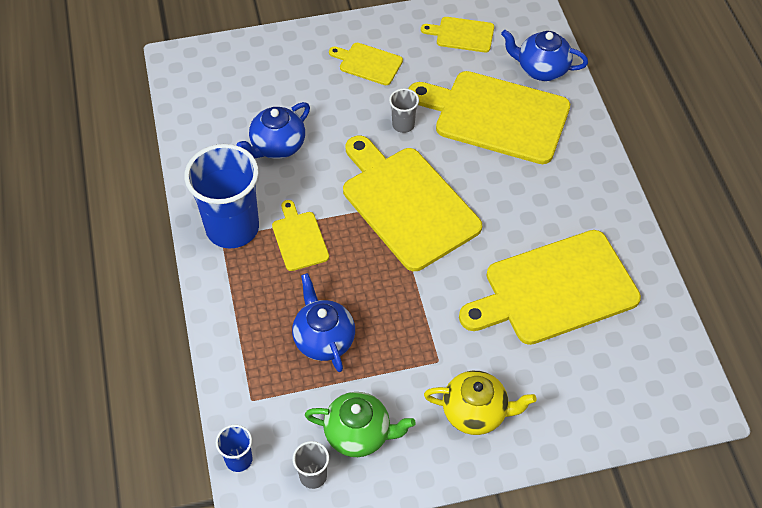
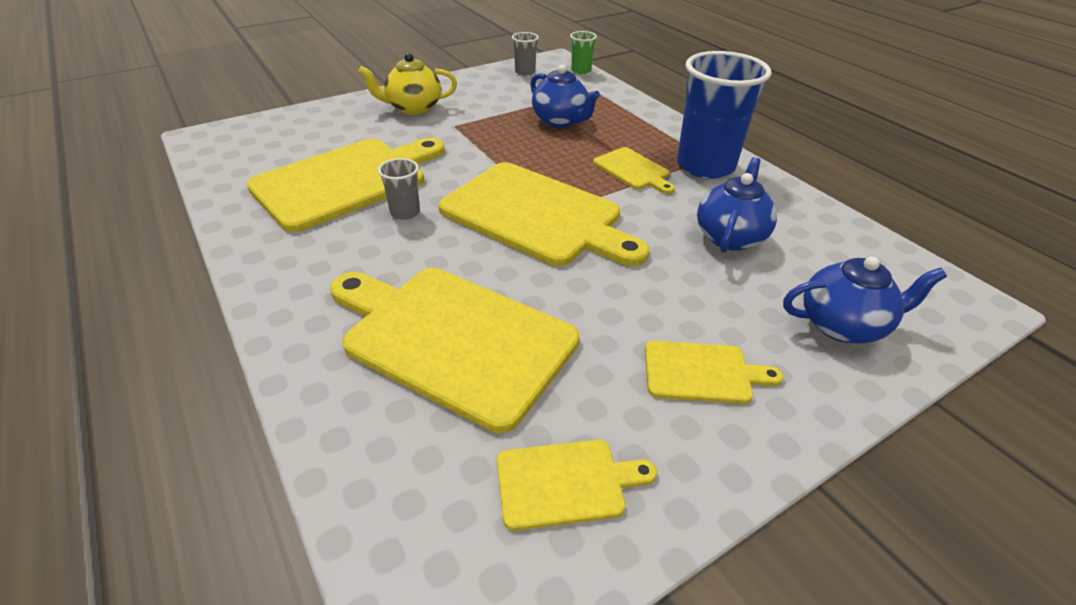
camera: 160 degrees right, 15 degrees down
(239, 459) = (581, 71): blue cup -> green cup
(359, 434) = (502, 89): green teapot -> none
(403, 125) = (589, 294): grey cup -> grey cup (405, 212)
(496, 116) = (452, 338): yellow cutting board -> yellow cutting board turned 150 degrees counterclockwise
(541, 69) = (383, 445): blue teapot -> blue teapot (843, 325)

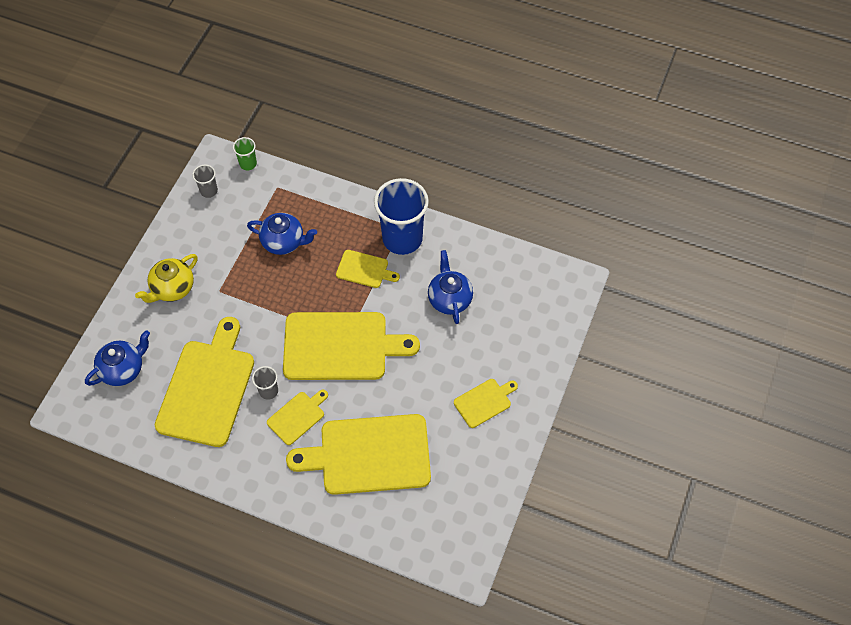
camera: 35 degrees left, 20 degrees up
(566, 483) = (466, 488): yellow cutting board -> yellow cutting board (297, 416)
(843, 325) = (528, 333): blue teapot -> blue teapot (123, 369)

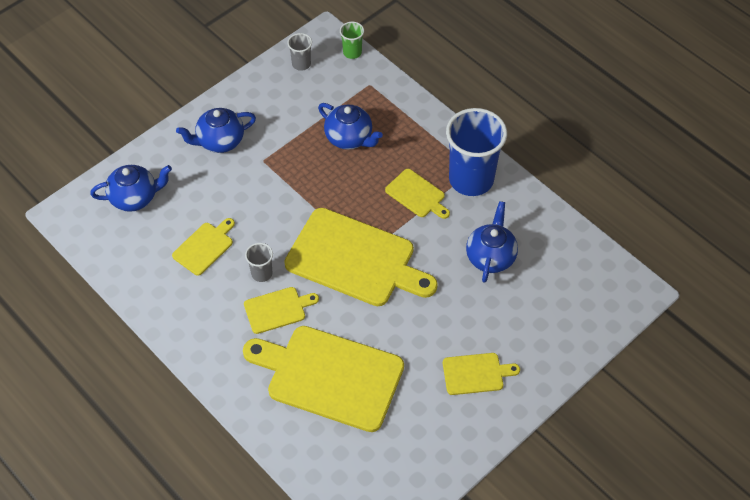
camera: 25 degrees right, 5 degrees down
(172, 288) = (220, 141): yellow teapot -> blue teapot
(207, 388) = (204, 247): yellow cutting board -> yellow cutting board, size x0.48

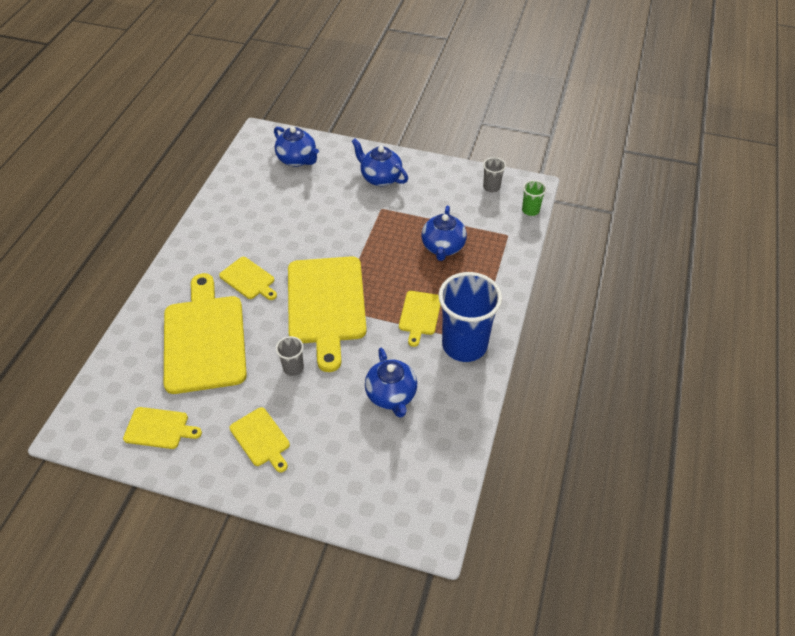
camera: 60 degrees right, 5 degrees down
(204, 247) = (279, 214): yellow cutting board -> yellow cutting board (159, 428)
(261, 273) = (276, 255): grey cup -> grey cup (293, 368)
(490, 257) = (391, 395): blue teapot -> blue teapot turned 90 degrees clockwise

